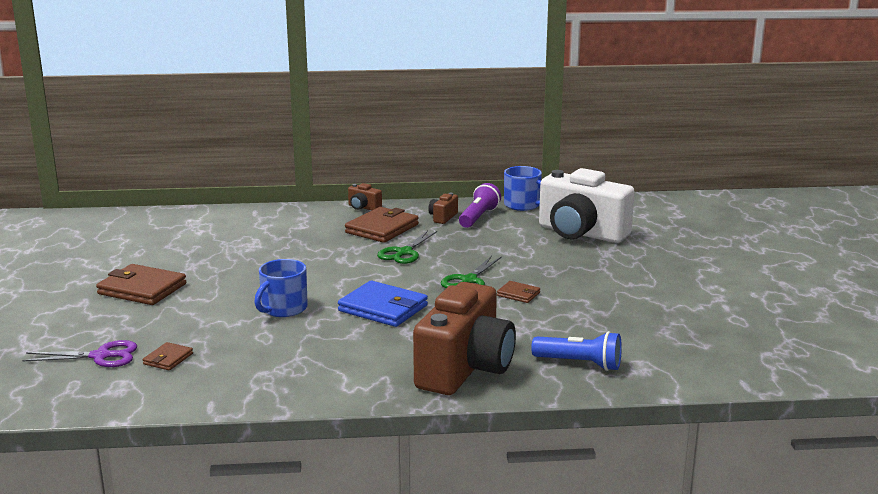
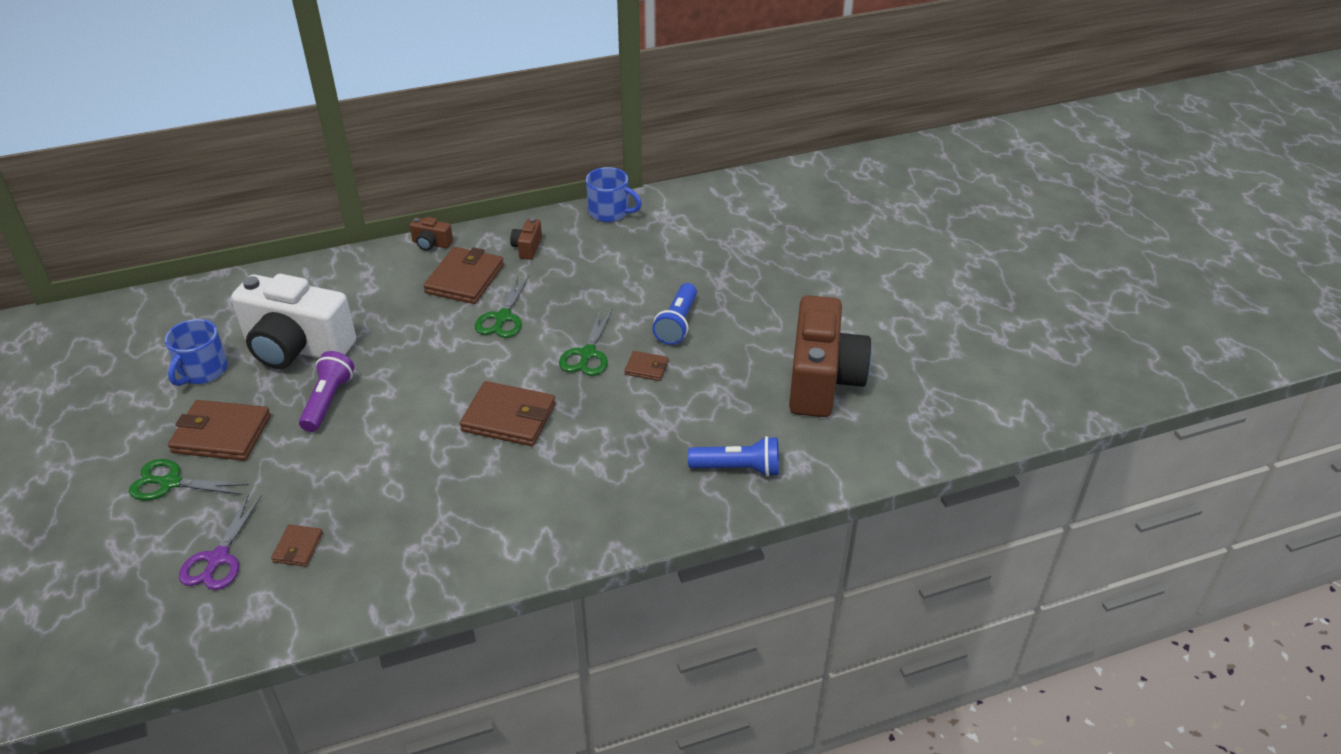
camera: 15 degrees left, 20 degrees up
(88, 310) = (170, 483): none -> green scissors
(101, 356) = (218, 559): purple scissors -> purple scissors turned 120 degrees clockwise
(283, 309) = (399, 439): blue mug -> blue mug (202, 371)
(383, 308) = (509, 417): blue wallet -> brown wallet
(465, 369) = (625, 499): brown camera -> brown camera (822, 380)
(478, 217) = (567, 241): purple flashlight -> purple flashlight (328, 401)
(557, 272) = (677, 324): none -> blue flashlight
(581, 233) = (685, 252): white camera -> white camera (296, 348)

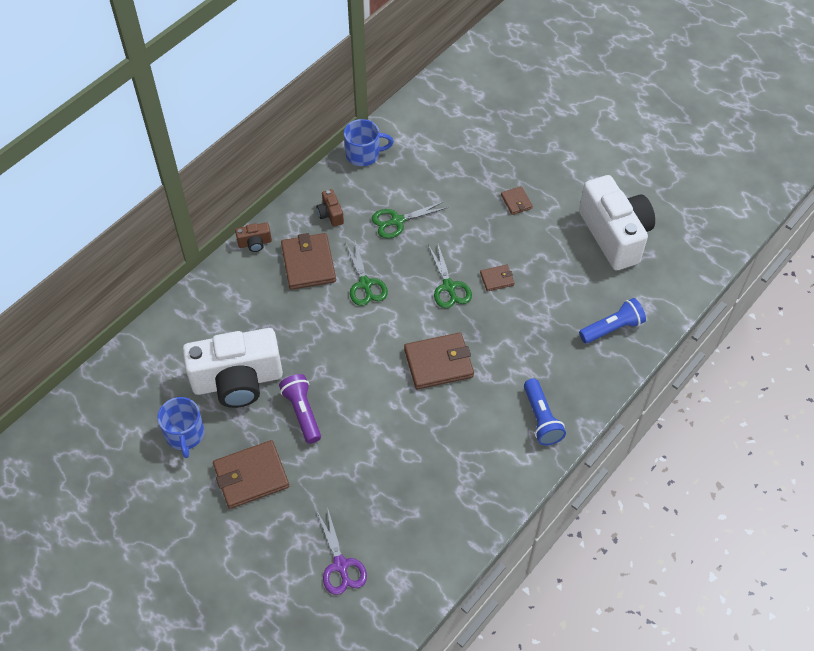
camera: 30 degrees left, 15 degrees up
(170, 483) = (252, 530): green scissors -> green scissors (397, 221)
(298, 547) = (386, 529): brown wallet -> brown wallet (516, 202)
(677, 324) = (489, 233): blue flashlight -> blue flashlight (541, 419)
(822, 380) = (615, 235): brown camera -> white camera

